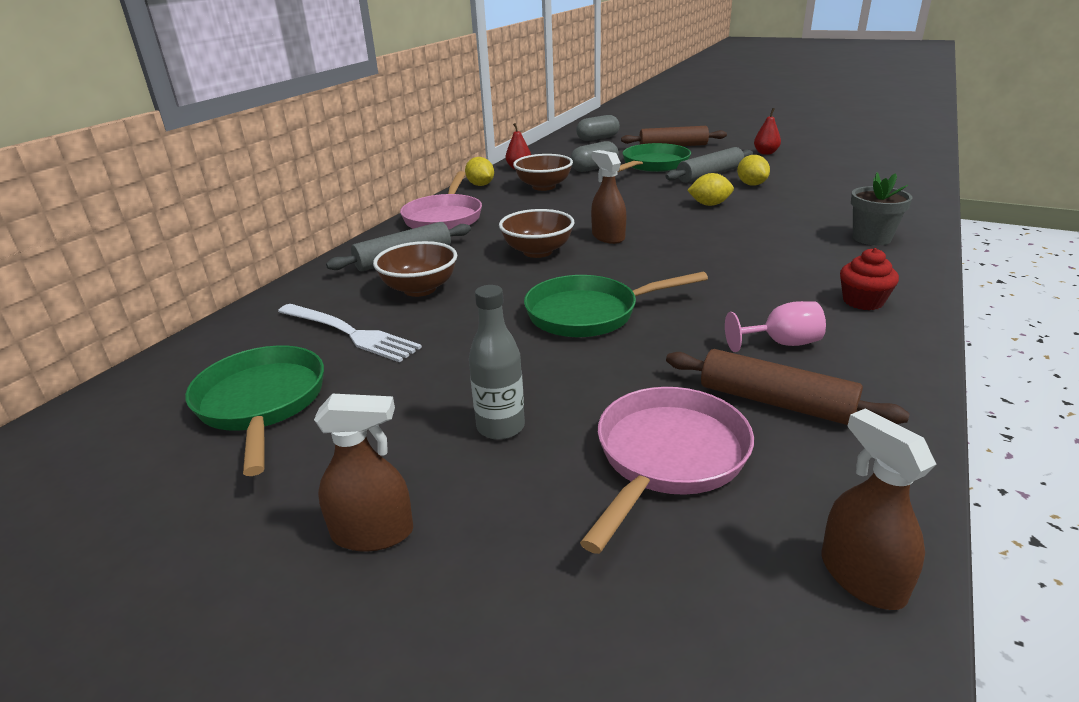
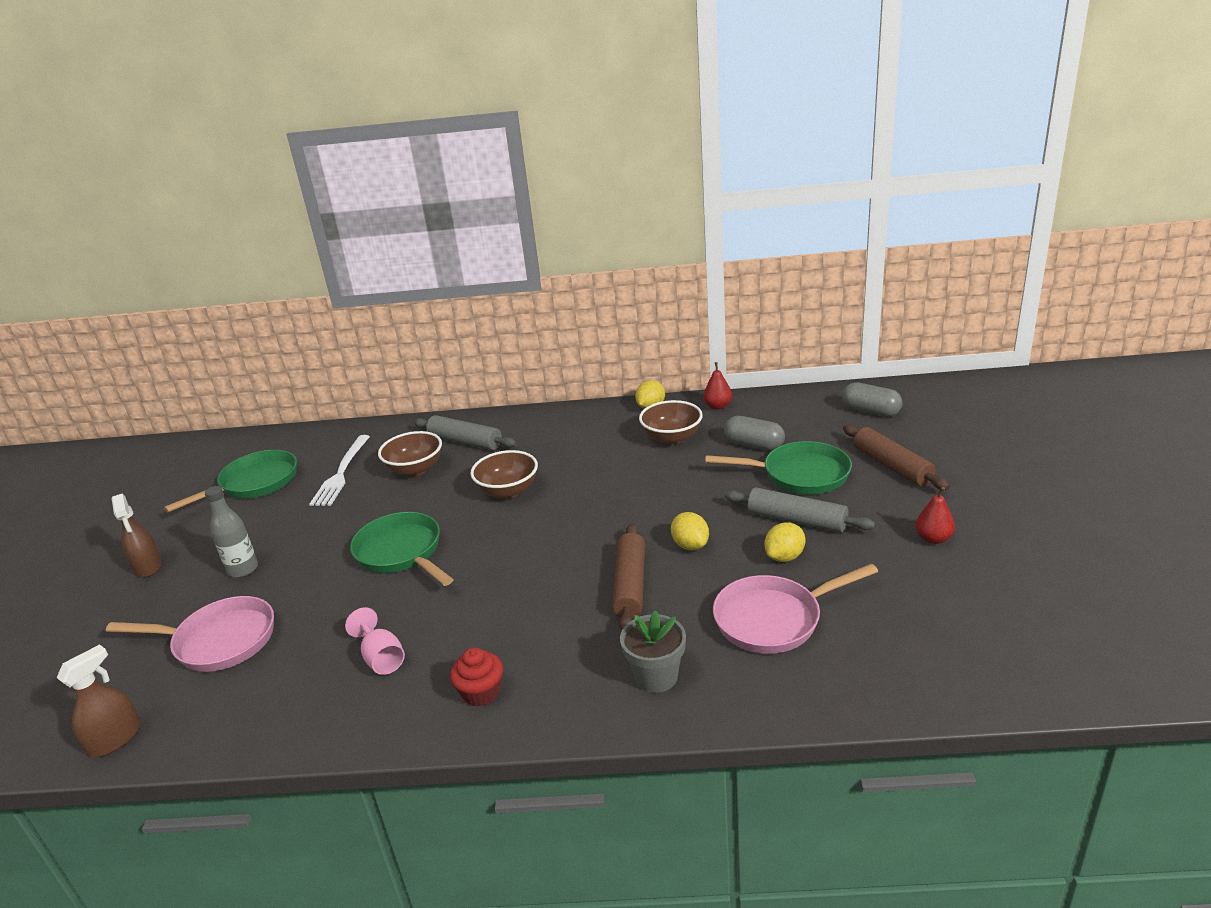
camera: 65 degrees right, 0 degrees up
(444, 218) = (557, 424): pink pan -> pink pan (774, 619)
(608, 237) = (561, 513): brown spray bottle -> none
(775, 402) = (292, 672): brown rolling pin -> brown rolling pin (630, 585)

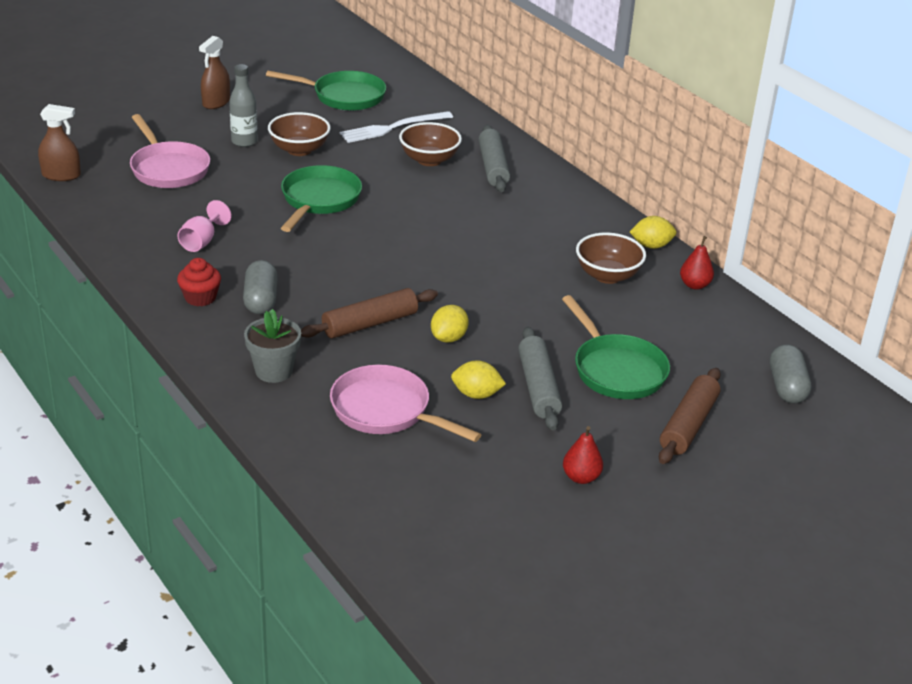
camera: 50 degrees right, 5 degrees up
(508, 491) = (441, 217): brown bowl -> brown bowl (299, 150)
(754, 445) = (643, 328): grey capsule -> grey capsule (260, 300)

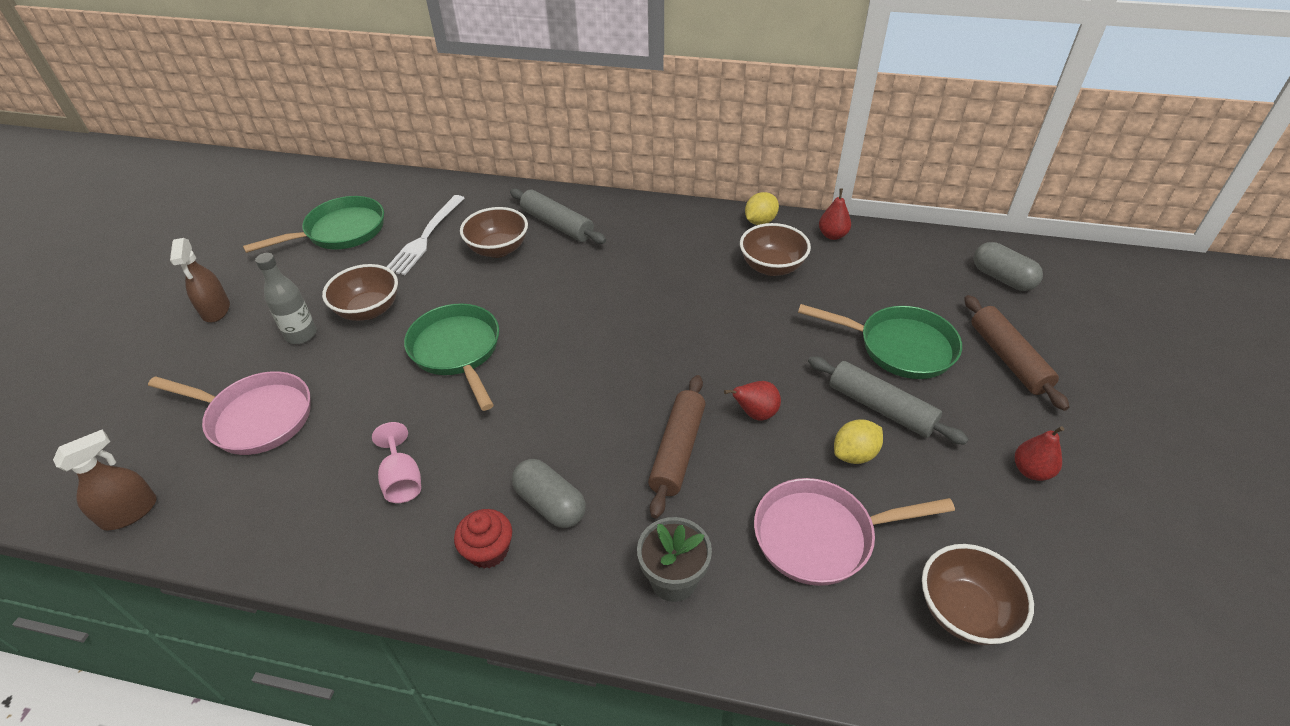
camera: 40 degrees left, 10 degrees up
(410, 492) = (964, 611): none -> brown bowl
(448, 338) = (755, 413): yellow lemon -> red pear

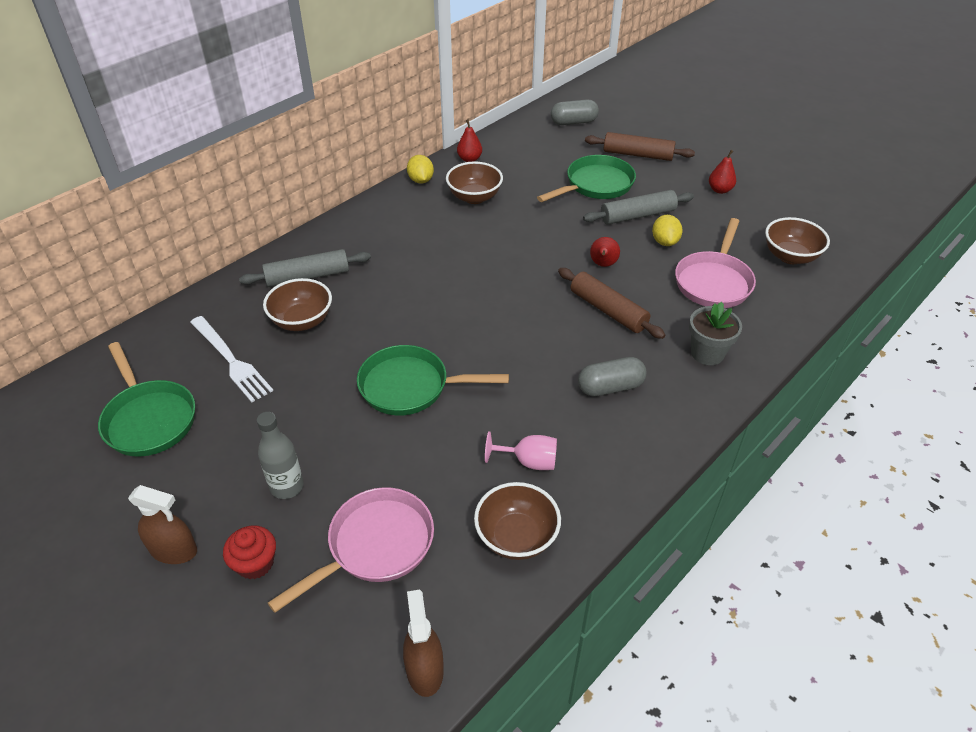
camera: 60 degrees left, 0 degrees up
(340, 232) = (149, 419): green pan -> green pan turned 150 degrees clockwise
(368, 310) = (299, 429): brown bowl -> brown bowl (516, 537)
(488, 550) = (629, 432): red cupcake -> red cupcake (255, 563)

